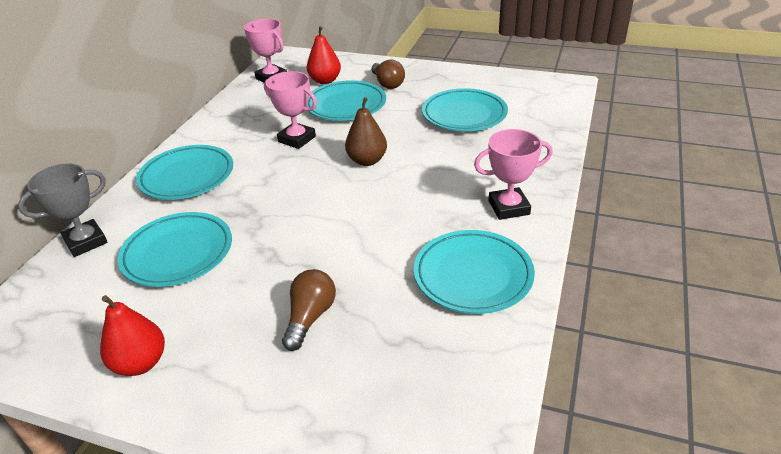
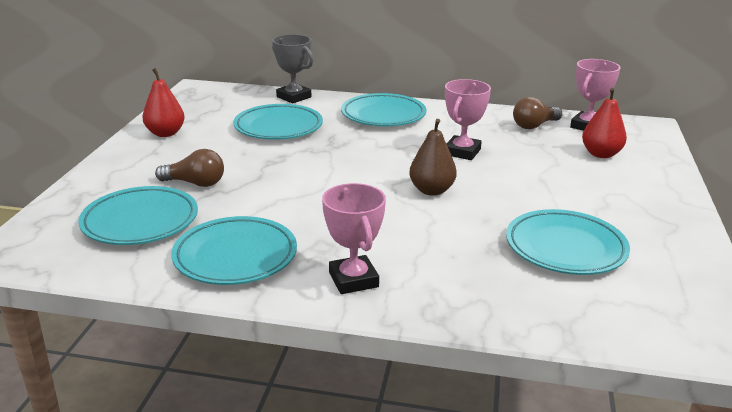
camera: 80 degrees right, 10 degrees down
(346, 105) = (547, 170): turquoise plate -> turquoise plate (140, 221)
(387, 83) = (620, 191): brown light bulb -> brown light bulb (534, 125)

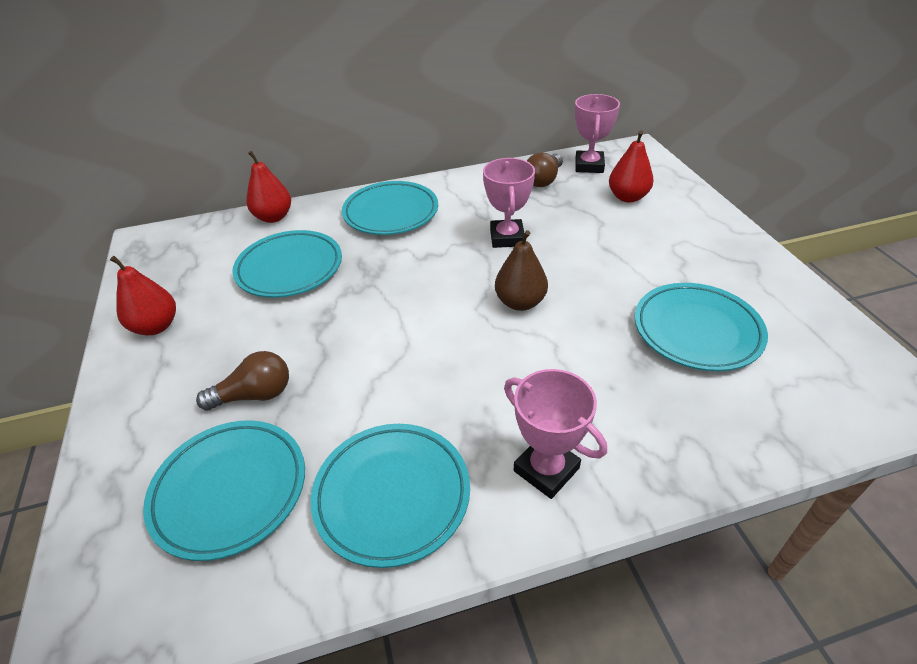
camera: 25 degrees left, 15 degrees up
(294, 97) = (273, 217): grey trophy -> red pear

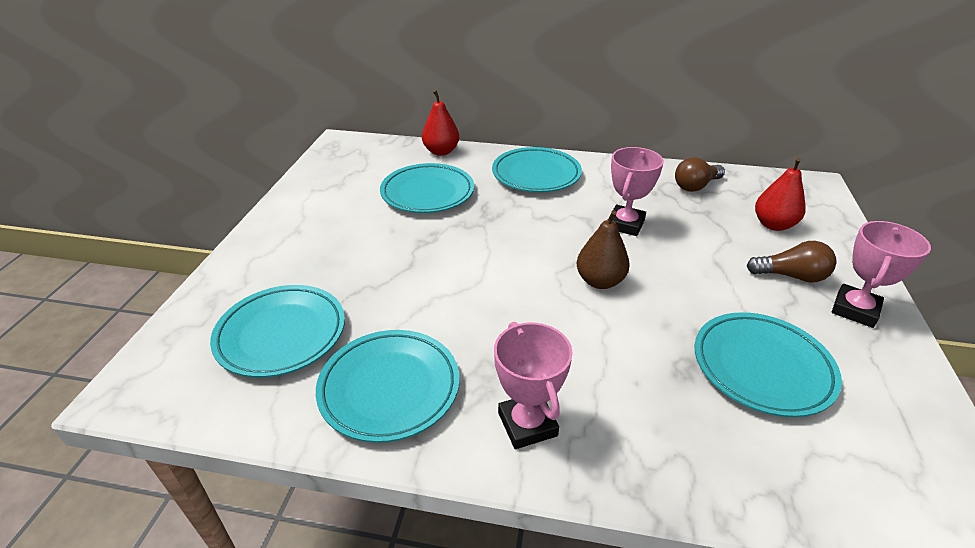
camera: 25 degrees right, 5 degrees down
(156, 326) = (309, 204): red pear -> none
(254, 395) = (341, 275): brown light bulb -> brown light bulb (791, 276)
(589, 166) = (751, 186): pink trophy -> pink trophy (854, 310)

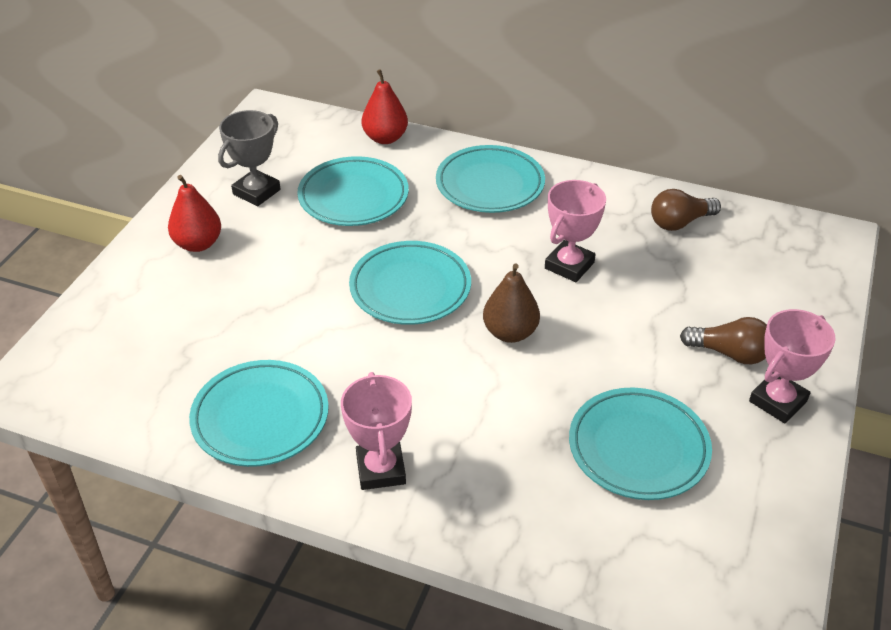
camera: 10 degrees right, 5 degrees up
(281, 334) = (167, 350): turquoise plate -> turquoise plate (410, 288)
(343, 197) = (256, 192): none -> grey trophy
(773, 225) = (746, 286): red pear -> red pear (198, 244)

